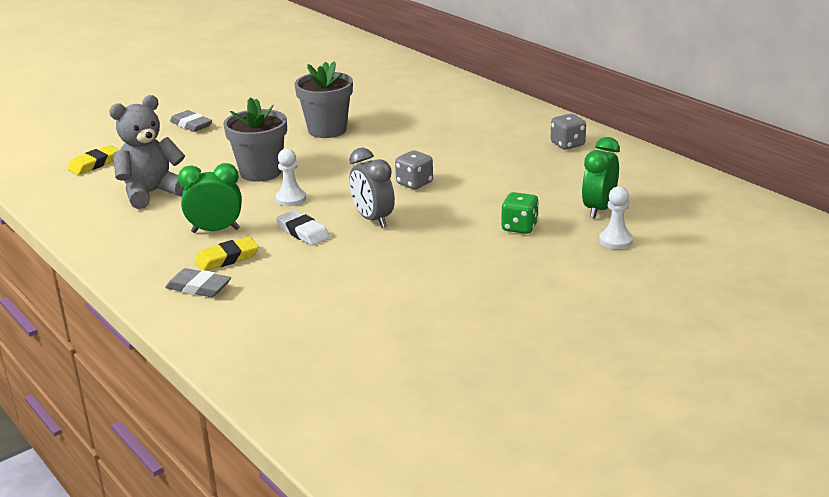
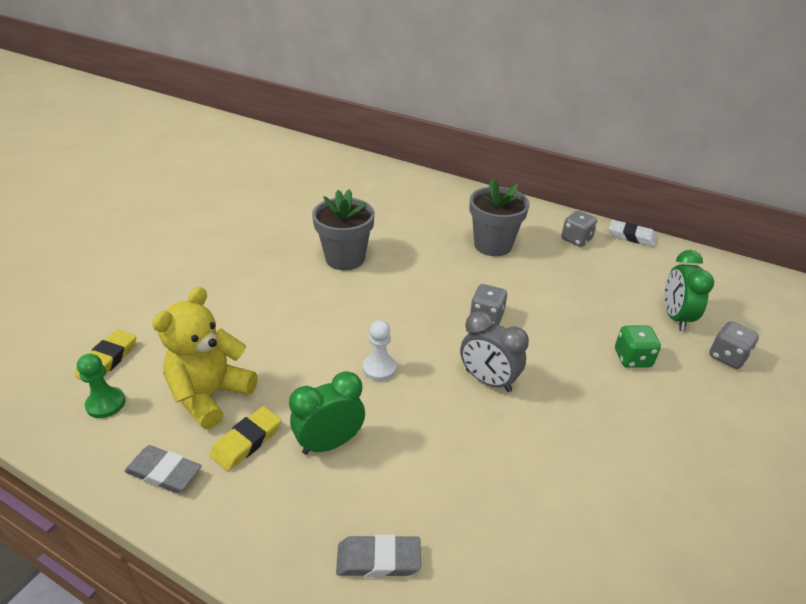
camera: 25 degrees left, 10 degrees up
(78, 186) = (106, 404): none -> green pawn
(151, 193) = (210, 395): grey teddy bear -> yellow teddy bear
(191, 125) = (192, 275): grey eraser -> grey eraser (164, 472)
(227, 258) = (376, 491): yellow eraser -> yellow eraser (247, 441)
(260, 172) = (318, 333): grey flower pot -> grey flower pot (493, 245)
(303, 232) = (431, 419): white eraser -> white eraser (631, 236)
(615, 241) = (727, 357): white pawn -> grey dice

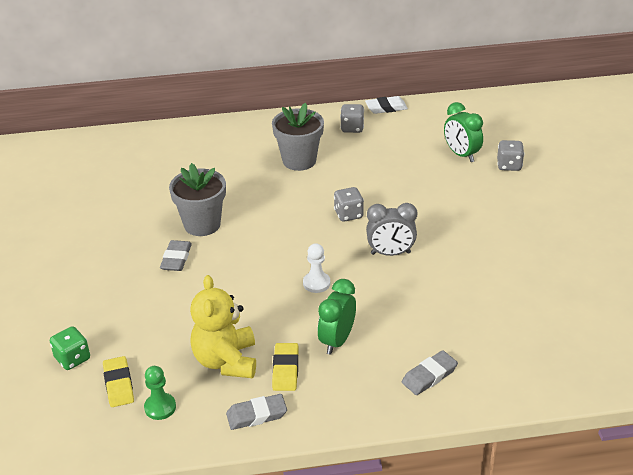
camera: 35 degrees left, 0 degrees up
(289, 276) = (176, 258): none -> grey eraser
(632, 358) = (459, 194): green dice -> green dice (72, 359)

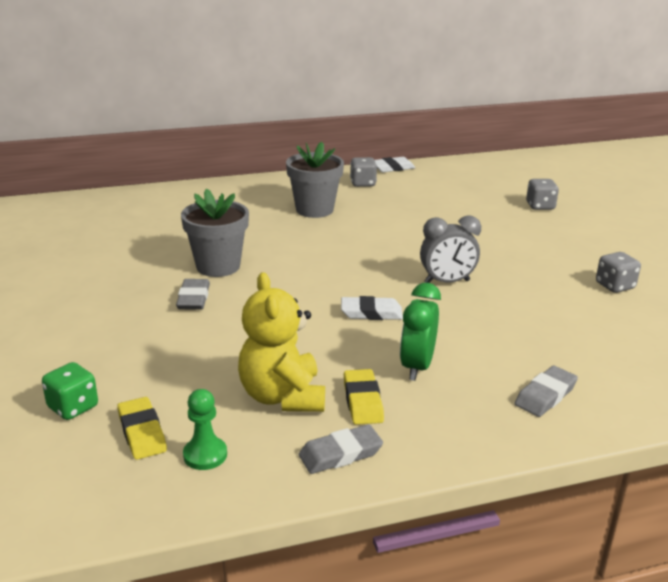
camera: 10 degrees left, 10 degrees down
(316, 283) = (371, 313): white pawn -> white eraser
(348, 214) = (385, 251): grey dice -> grey dice (614, 286)
(461, 154) = (486, 200): green clock -> none

